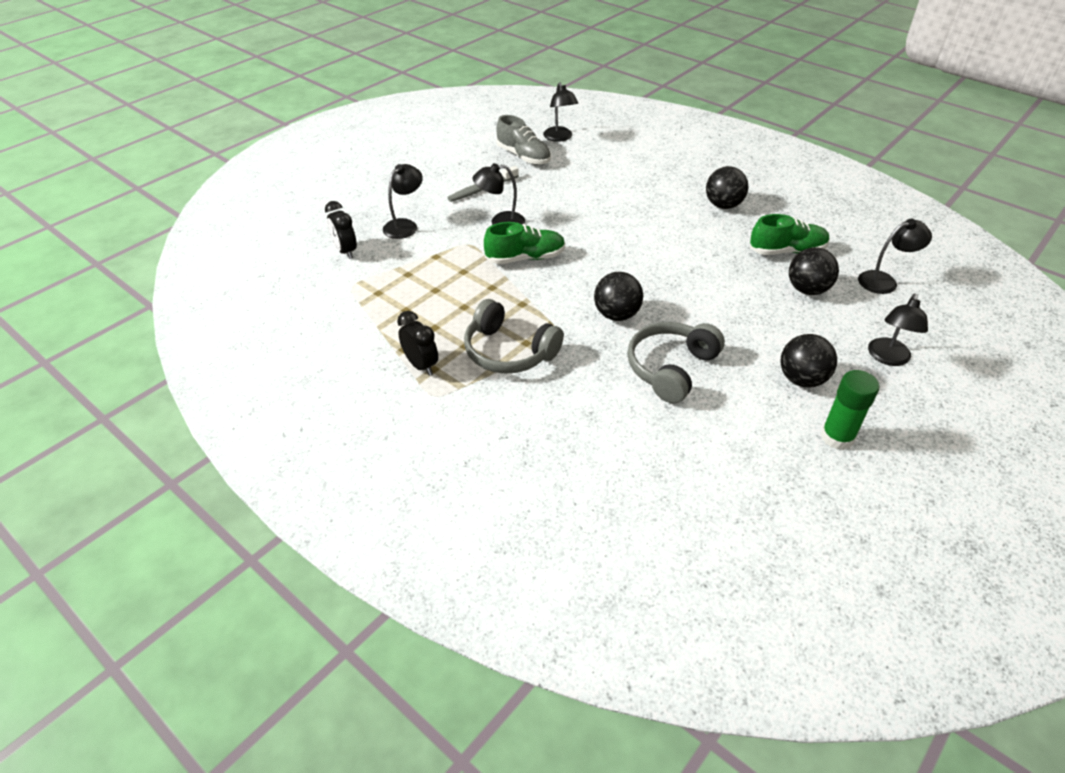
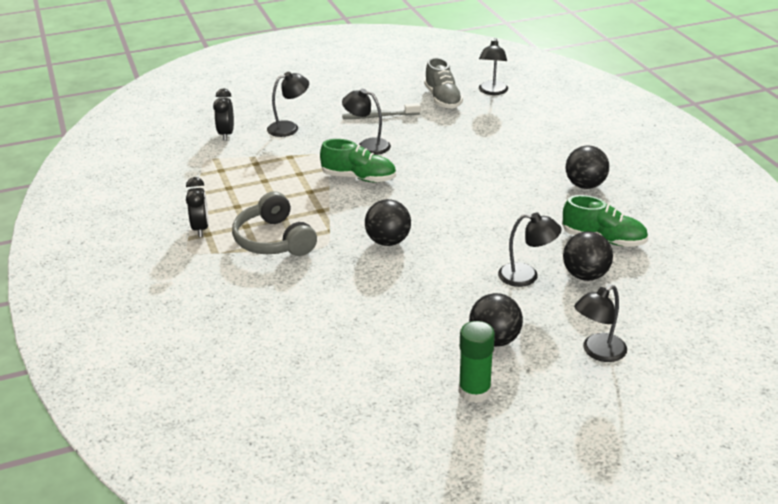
camera: 30 degrees right, 10 degrees down
(671, 368) = (389, 294): grey headphones -> none
(884, 281) = (674, 292): black lamp -> black lamp (526, 276)

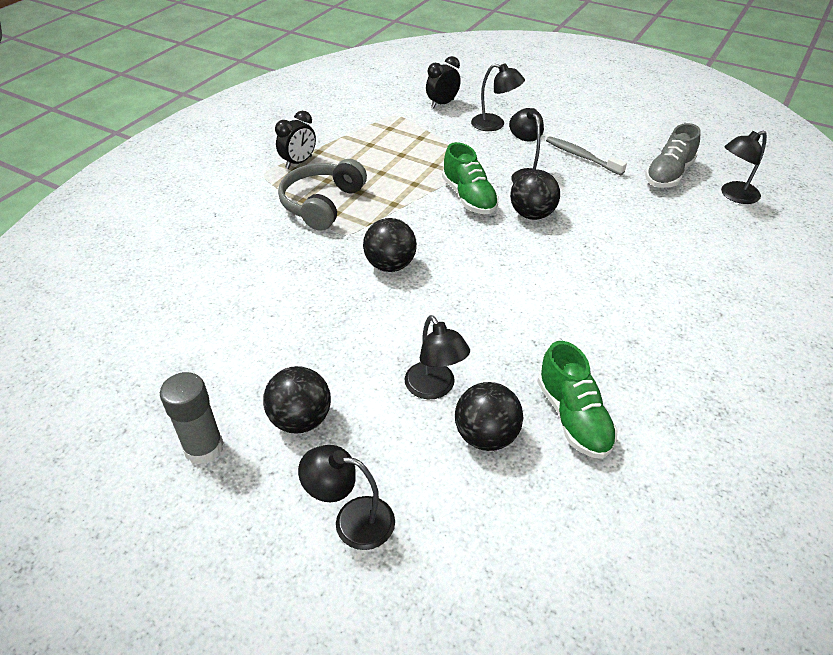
camera: 50 degrees right, 10 degrees up
(474, 391) = (204, 448): green glue stick -> grey glue stick
(585, 185) = (659, 349): black ball -> black ball (532, 214)

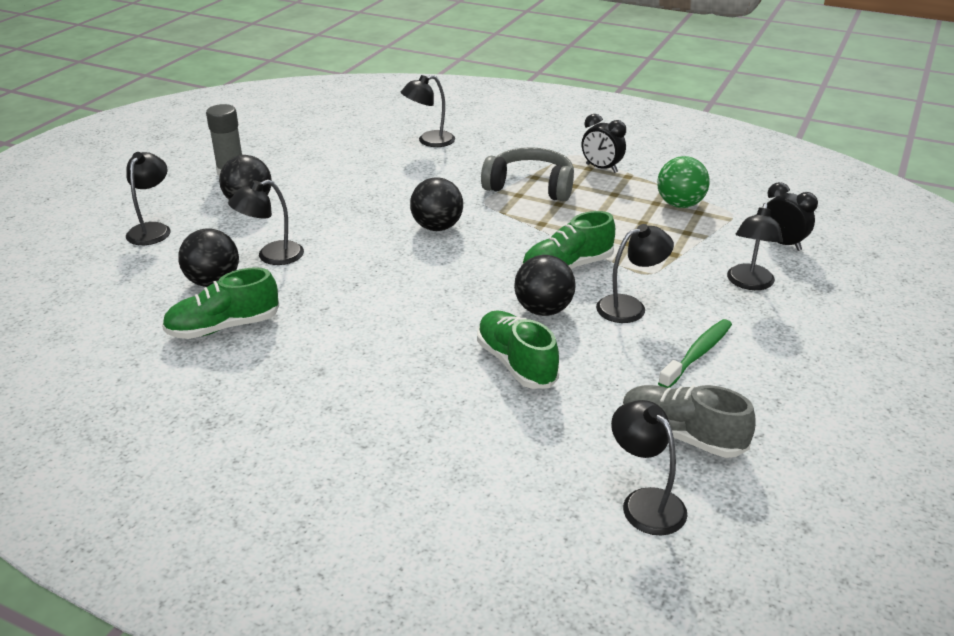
camera: 85 degrees right, 10 degrees down
(190, 264) = (429, 141): none -> black lamp
(375, 134) = (680, 204): none -> green ball
(581, 156) = (697, 354): grey toothbrush -> green toothbrush
(604, 233) = (516, 363): none -> green shoe

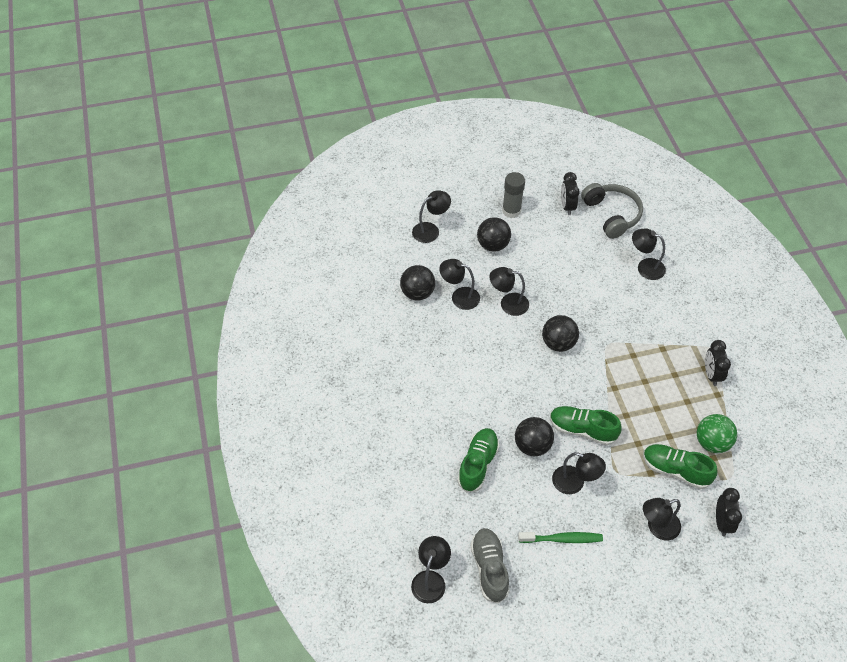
camera: 50 degrees right, 20 degrees up
(223, 327) = (391, 328): green shoe -> green shoe (675, 470)
(288, 143) = (567, 206): none -> black clock
(337, 231) = (508, 304): none -> black lamp
(530, 186) = (649, 354): grey headphones -> grey headphones (612, 215)

